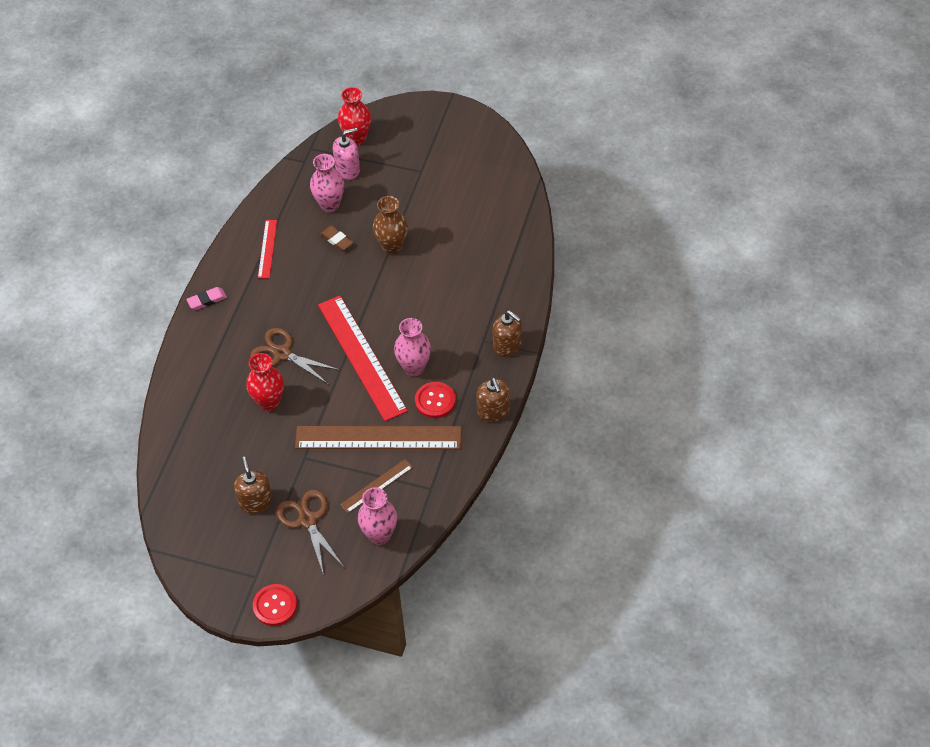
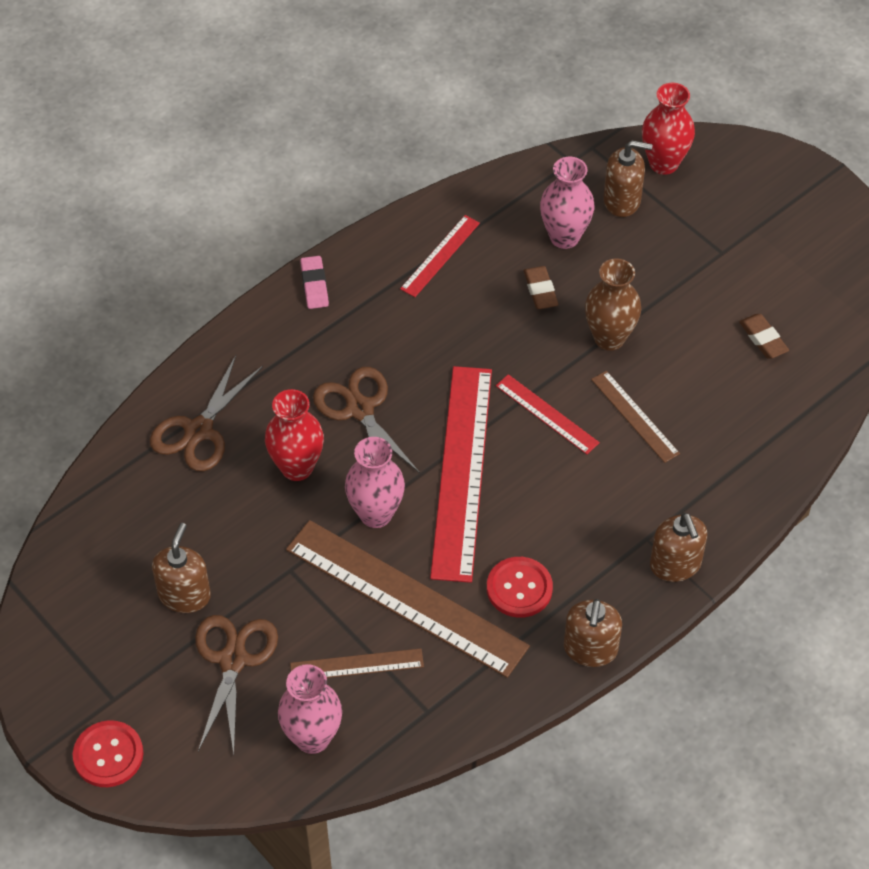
camera: 30 degrees right, 0 degrees up
(199, 412) = (199, 431): none -> brown scissors
(207, 300) = (314, 285): pink eraser -> pink eraser turned 75 degrees clockwise
(348, 169) = (622, 200): pink soap dispenser -> brown soap dispenser
(386, 303) = (547, 414): none -> red ruler
(414, 367) = (523, 525): pink vase -> pink vase (376, 514)
(434, 281) = (634, 416): none -> brown ruler
(473, 206) = (763, 339): none -> brown eraser

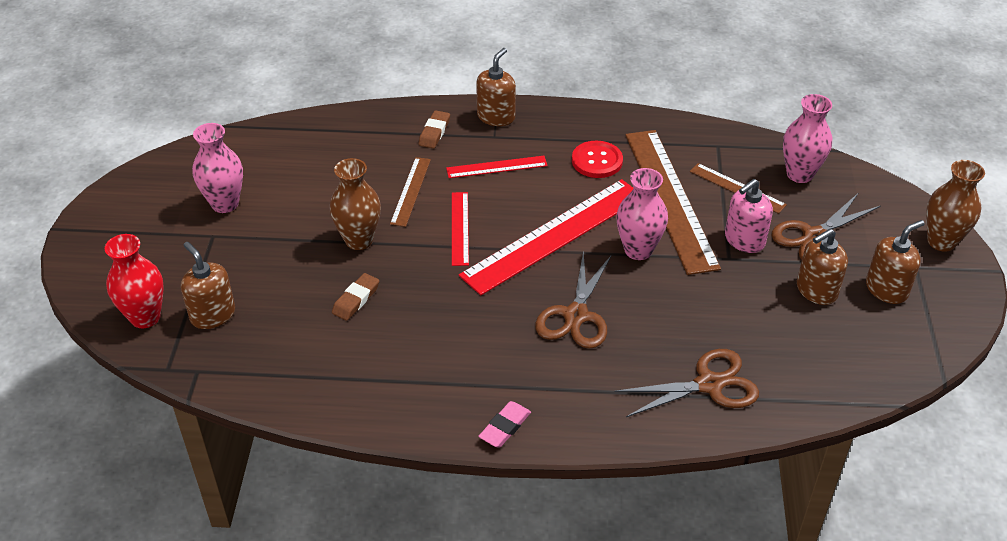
camera: 135 degrees left, 10 degrees down
(108, 755) = (941, 241): red button -> brown vase
(294, 602) = (744, 240): none -> pink soap dispenser
(297, 467) = (661, 311): red vase -> none
(440, 256) = (387, 376): red ruler -> red ruler (496, 167)
(564, 237) = (287, 321): pink vase -> pink vase (225, 204)
(590, 649) = (593, 114): brown soap dispenser -> brown soap dispenser (886, 289)
(763, 339) = (275, 175): brown eraser -> brown eraser (434, 132)

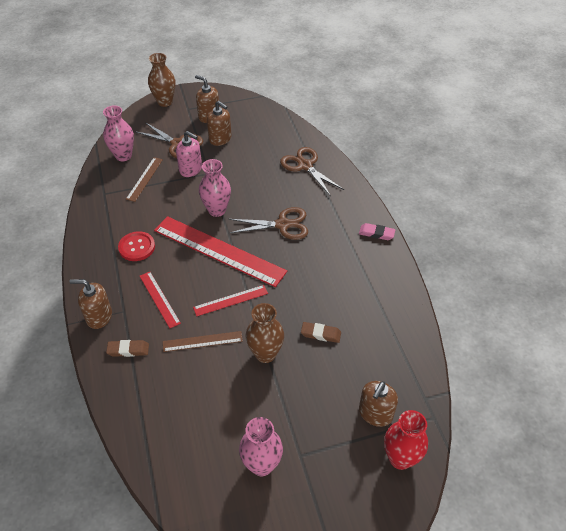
camera: 110 degrees left, 5 degrees up
(670, 199) = (164, 205): brown ruler -> none

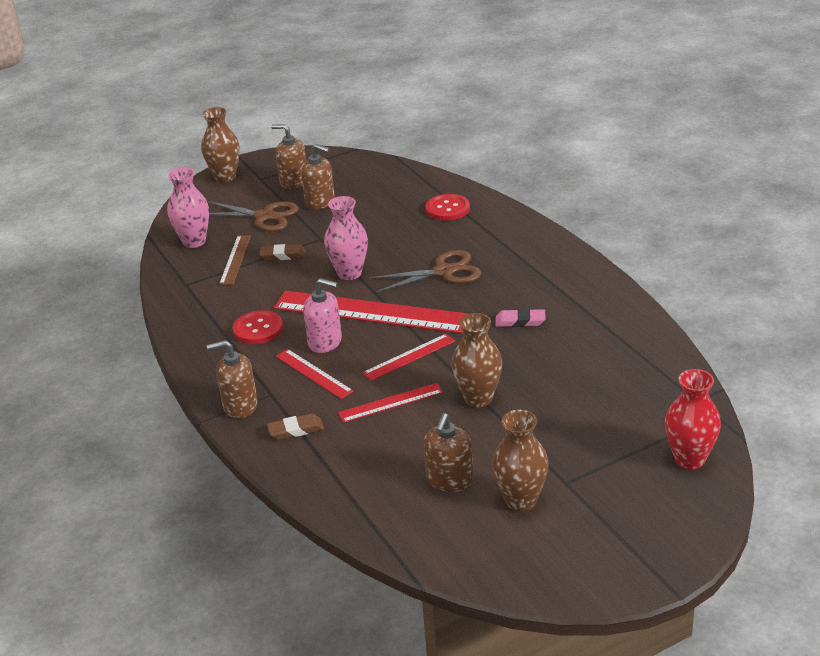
camera: 10 degrees left, 15 degrees down
(191, 169) = (294, 239): pink soap dispenser -> pink soap dispenser (325, 342)
(202, 341) = (390, 403): brown ruler -> red ruler
(262, 465) = (521, 501): pink vase -> brown vase
(305, 166) = (447, 209): brown scissors -> red button
(321, 334) = (540, 366): brown eraser -> brown eraser (283, 255)
(375, 413) = (641, 426): brown soap dispenser -> brown soap dispenser (449, 480)
(376, 233) = (569, 258): pink eraser -> pink eraser (520, 321)

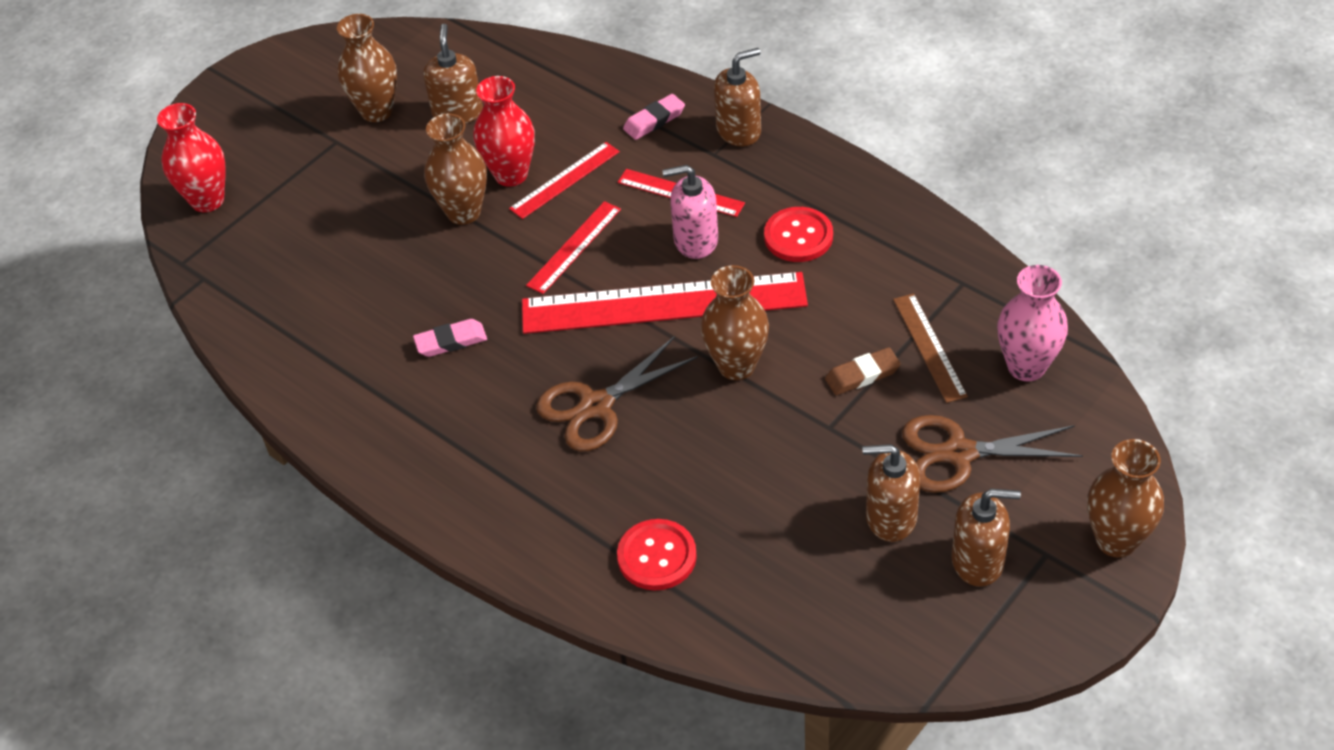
camera: 160 degrees right, 15 degrees up
(296, 430) = (654, 120): brown eraser -> pink eraser
(349, 273) = (736, 366): pink vase -> brown vase
(429, 417) = (511, 174): none -> red vase

